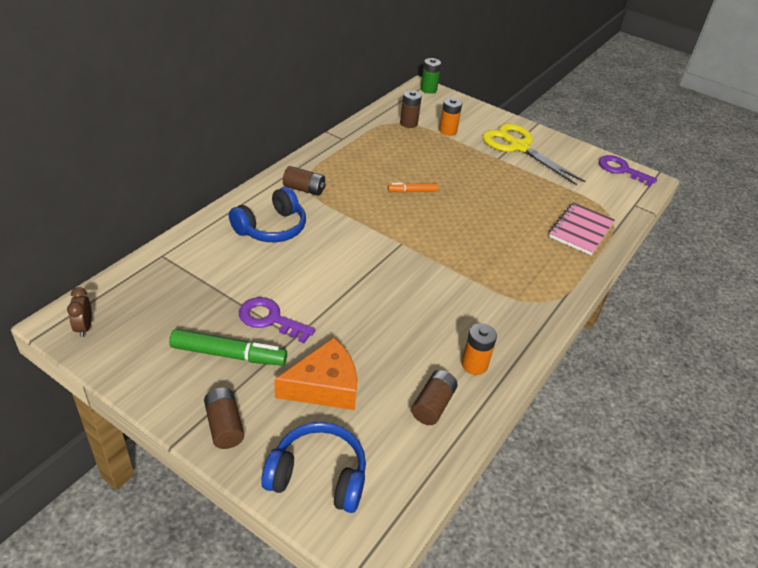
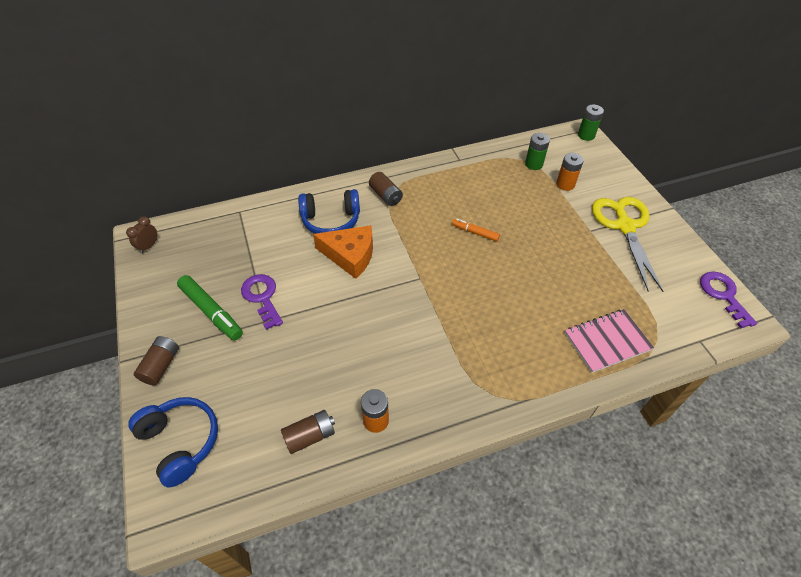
camera: 40 degrees right, 10 degrees up
(324, 386) = (249, 373): orange cheese -> orange cheese (350, 255)
(408, 123) = (534, 164): brown battery -> green battery

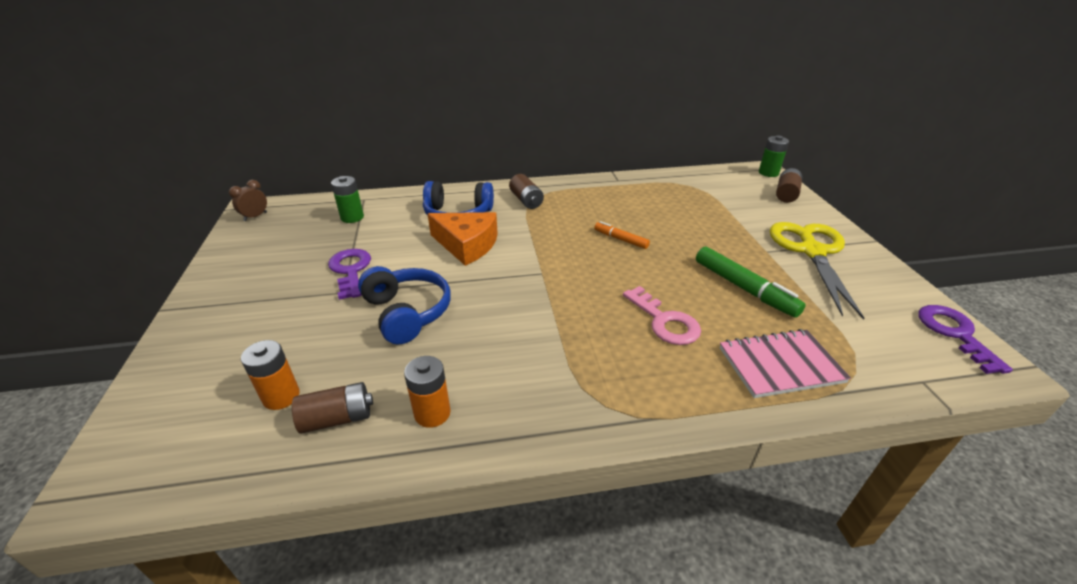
camera: 10 degrees right, 15 degrees down
(161, 366) = (201, 319): brown battery -> brown battery (786, 194)
(180, 442) = (172, 401): blue headphones -> blue headphones (407, 313)
(211, 311) = (287, 277): green marker -> green marker (744, 288)
(522, 314) = (664, 321): none -> pink key
(534, 164) = (703, 190): green battery -> green battery (352, 217)
(565, 184) = (738, 209): orange battery -> orange battery (281, 396)

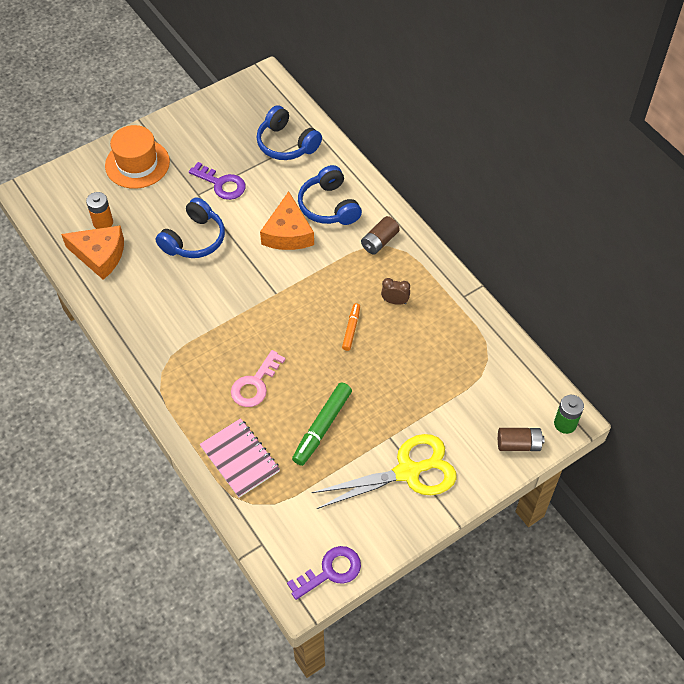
camera: 65 degrees right, 20 degrees up
(227, 330) = (137, 164): none -> orange hat
(255, 216) = (255, 88): brown clock -> brown clock (395, 301)
(337, 418) = (100, 255): brown battery -> orange cheese
(350, 270) = (221, 184): purple key -> purple key turned 75 degrees clockwise
(352, 217) = (286, 143): green battery -> blue headphones
(432, 413) = (121, 294): orange battery -> none

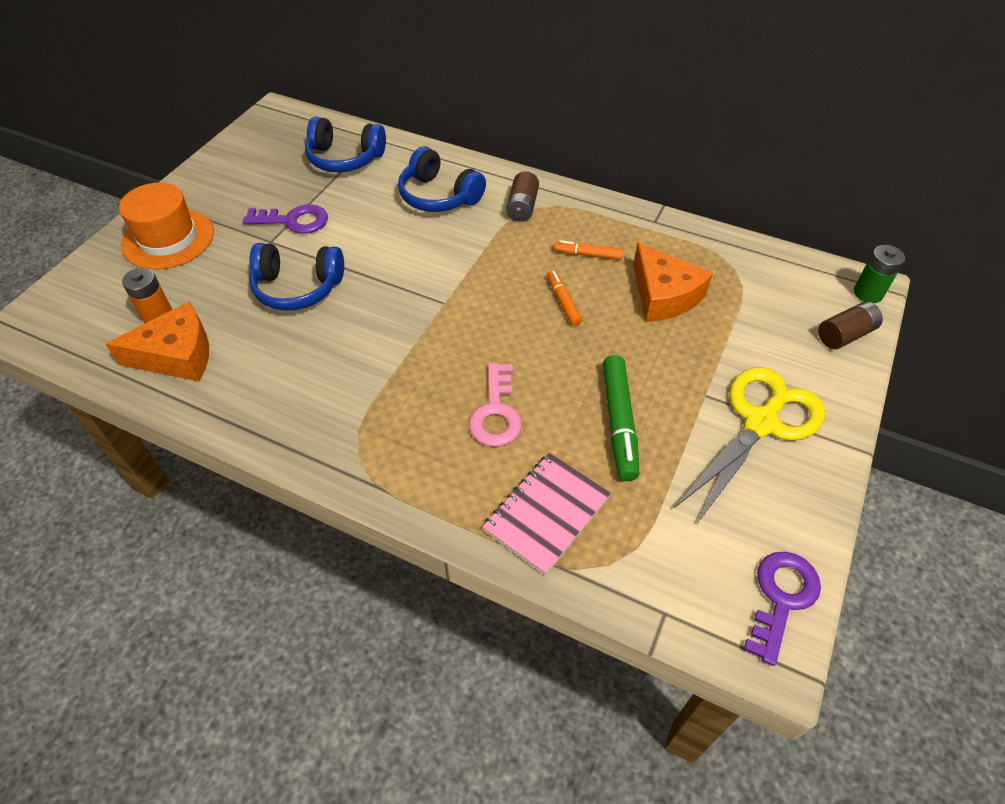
camera: 30 degrees left, 5 degrees down
(194, 239) = (298, 287): blue headphones -> blue headphones turned 90 degrees clockwise
(240, 459) = (546, 513): pink notebook -> pink notebook turned 75 degrees counterclockwise
(288, 233) = (411, 238): orange cheese -> orange cheese (663, 295)
(395, 301) = (587, 255): brown clock -> orange marker

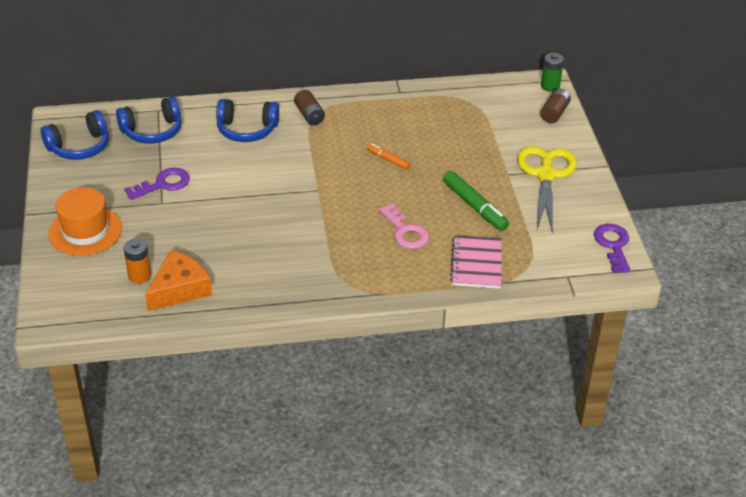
camera: 35 degrees left, 10 degrees down
(298, 287) = (214, 220): blue headphones -> blue headphones (79, 147)
(587, 255) = (377, 127): orange marker -> none
(663, 295) = (442, 132): orange cheese -> none

